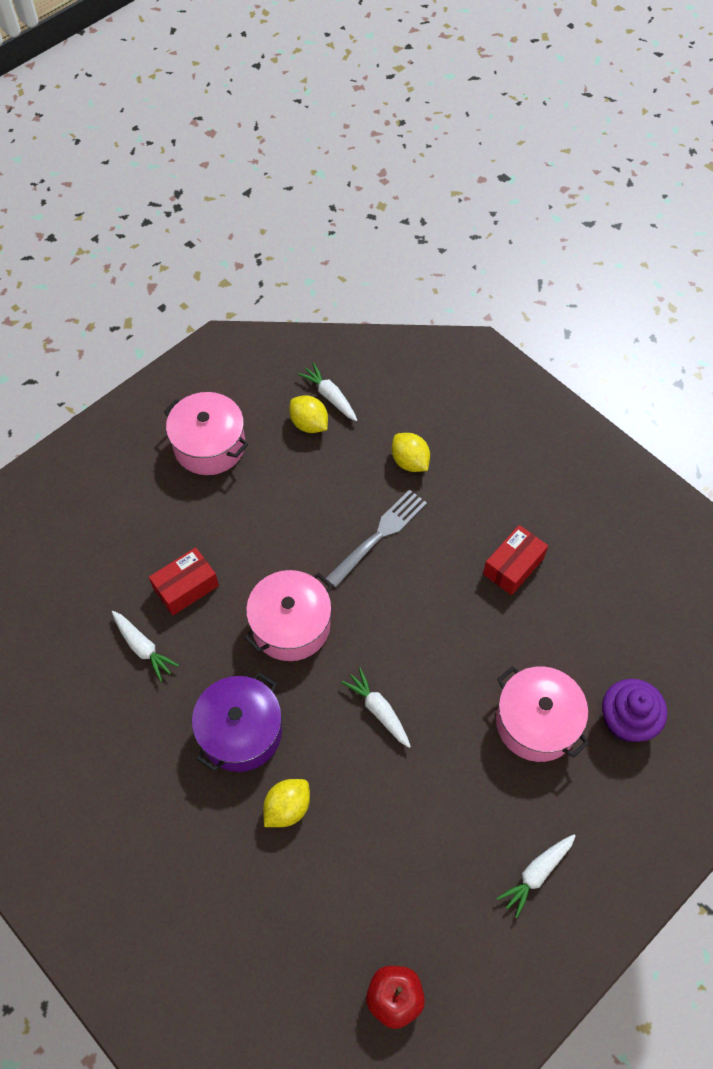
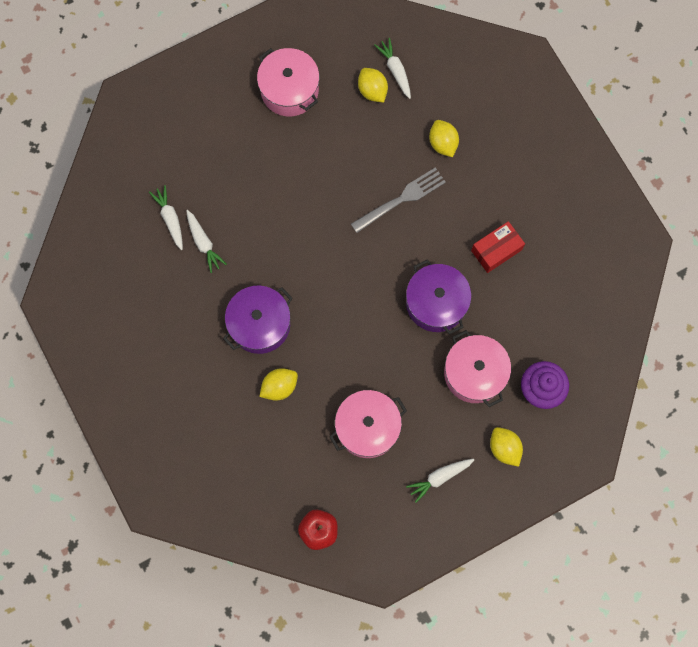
camera: 15 degrees right, 15 degrees up
(186, 587) = (245, 204): red box -> none
(291, 625) = (315, 254): pink pot -> pink pot (367, 427)
(378, 710) = (362, 334): white carrot -> white carrot (170, 219)
(460, 647) = (436, 303): none -> purple pot
(607, 810) = (504, 448): none -> yellow lemon

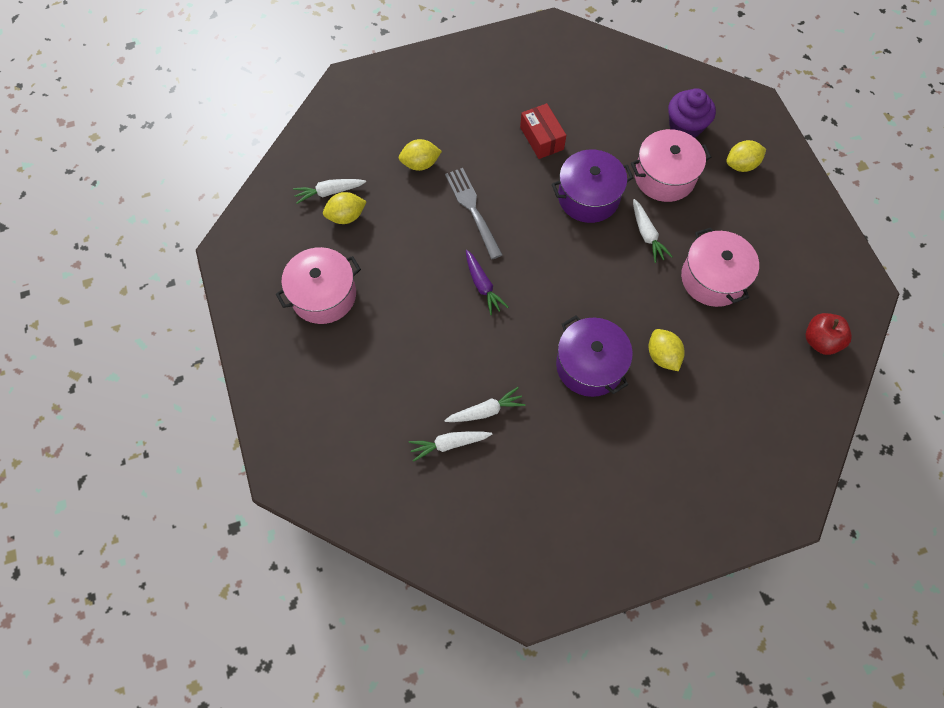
camera: 80 degrees left, 10 degrees down
(322, 221) = (482, 285): none -> purple carrot
(439, 477) = (768, 223): white carrot -> white carrot (647, 235)

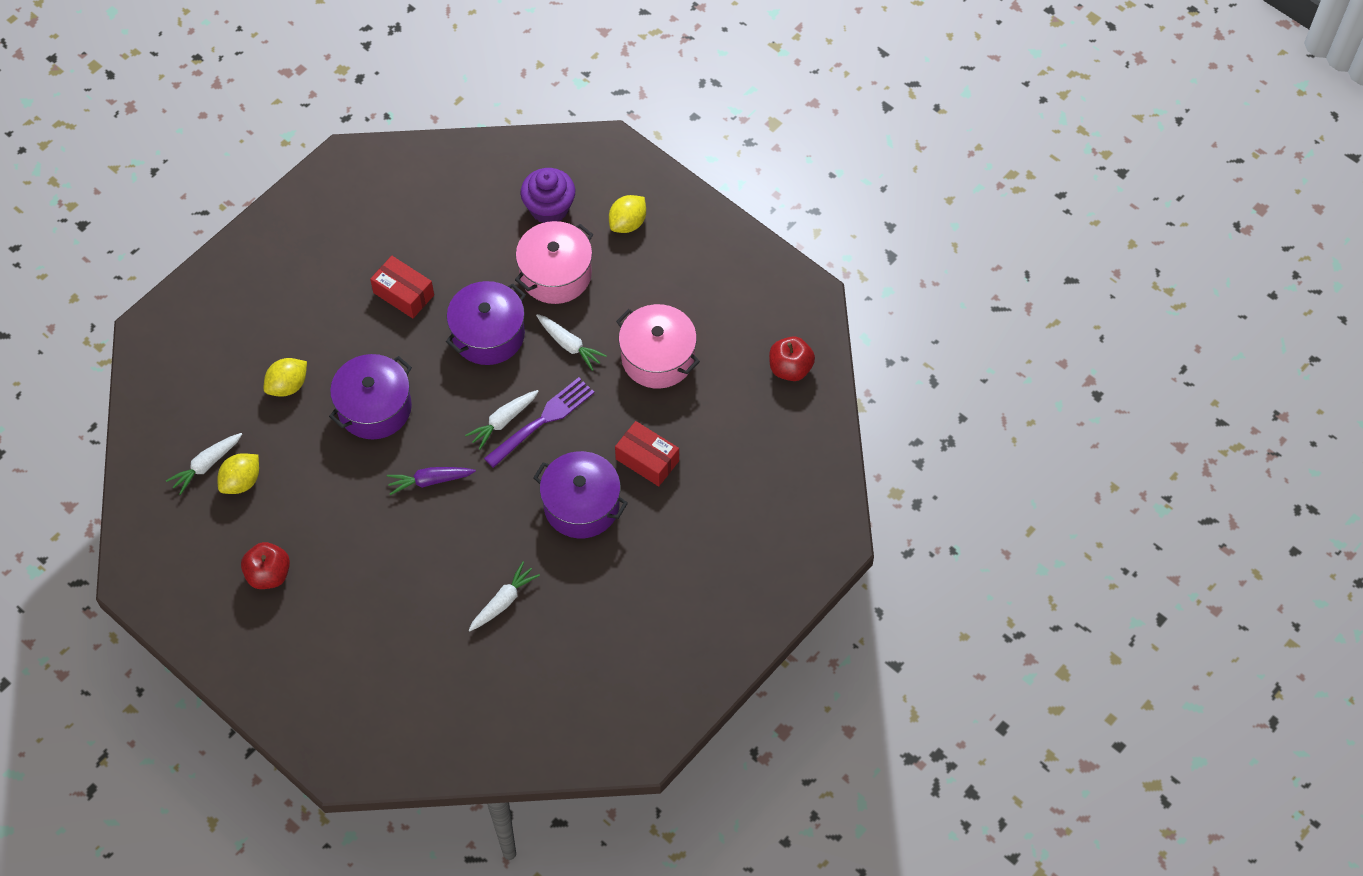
camera: 30 degrees left, 5 degrees down
(323, 295) = (269, 574): pink pot -> red apple
(449, 444) = (485, 651): white carrot -> white carrot (503, 421)
(473, 210) = (374, 408): grey fork -> purple pot
(482, 285) = (430, 481): purple carrot -> purple carrot turned 135 degrees clockwise
(594, 283) = (542, 421): none -> purple fork
(662, 356) = (647, 460): yellow lemon -> red box

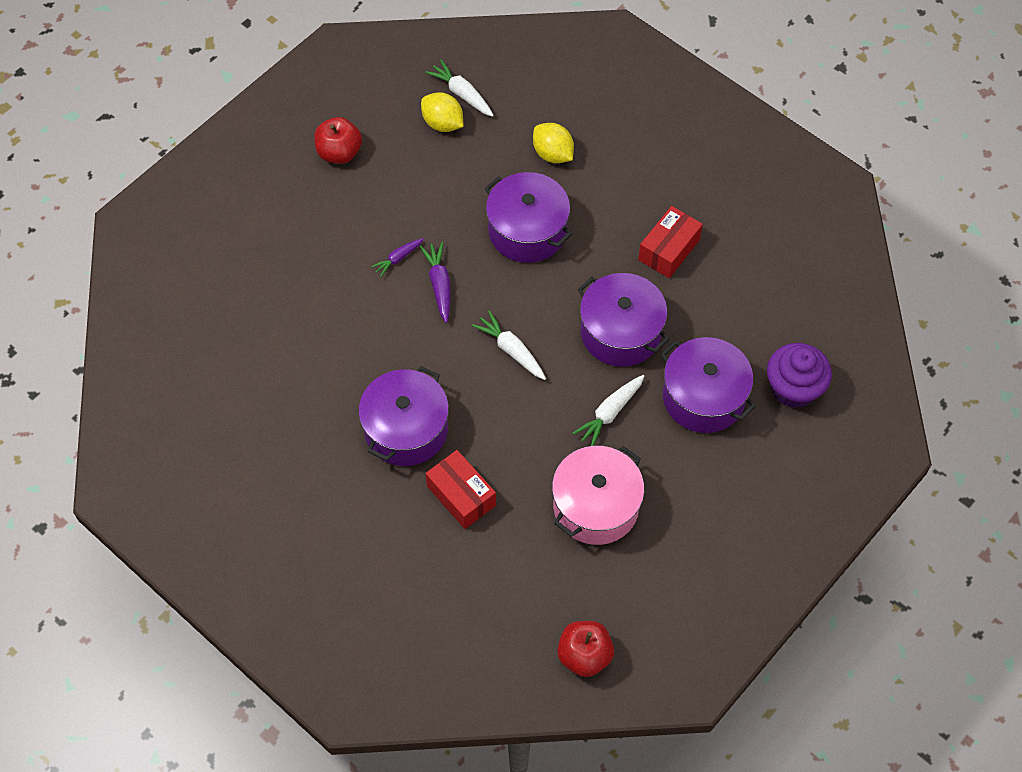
camera: 90 degrees right, 0 degrees up
(398, 517) = (398, 258): none -> purple carrot
(503, 601) = (296, 357): white carrot -> none
(542, 421) = (511, 388): purple fork -> none
(555, 274) = (703, 397): pink pot -> purple pot
(628, 223) = (780, 472): yellow lemon -> none
(647, 460) = (461, 495): red box -> red box turned 75 degrees counterclockwise

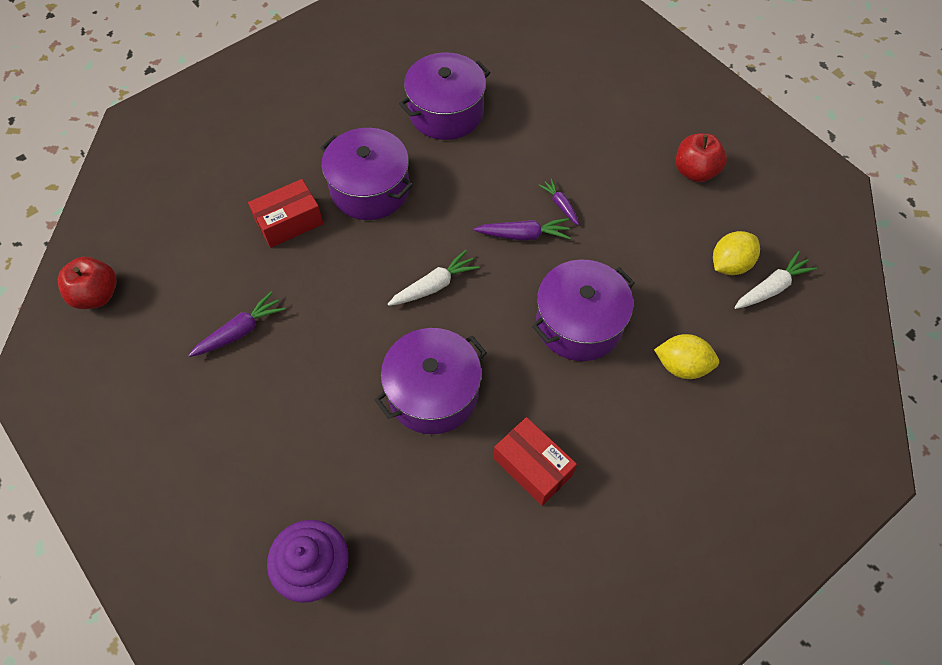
camera: 100 degrees right, 0 degrees up
(552, 154) = (682, 366): yellow lemon -> yellow lemon turned 45 degrees clockwise
(596, 506) = (240, 331): pink pot -> purple carrot
(610, 413) = (338, 363): white carrot -> none
(703, 397) = (331, 462): purple pot -> purple pot (446, 112)

